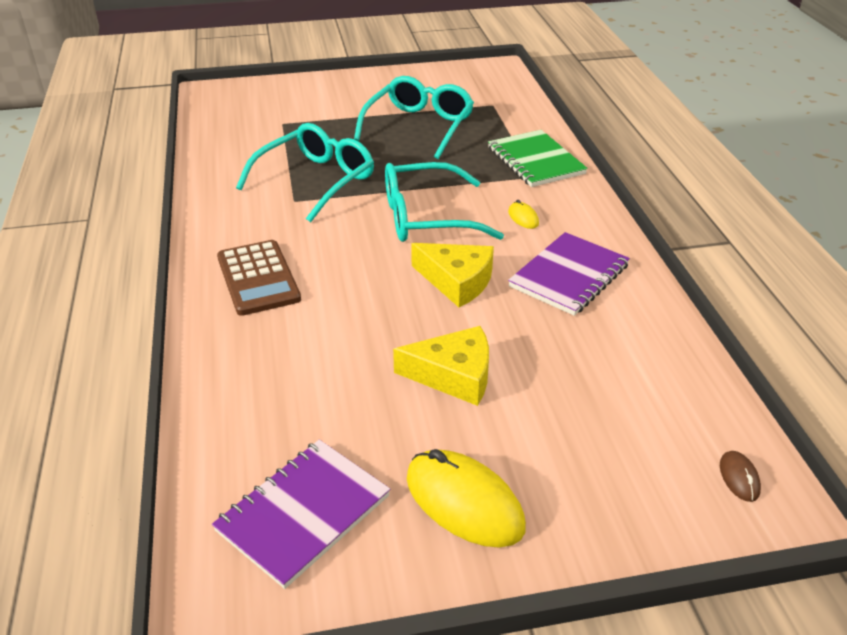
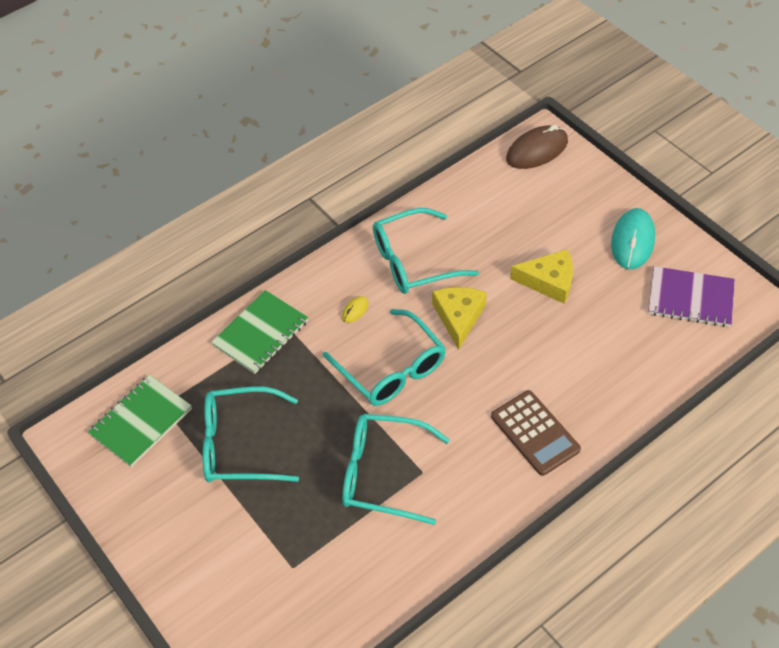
camera: 115 degrees left, 15 degrees up
(258, 278) = (535, 433): brown calculator -> brown calculator turned 105 degrees clockwise
(454, 375) = (549, 281): yellow cheese -> yellow cheese turned 120 degrees clockwise
(464, 502) = (632, 241): yellow mouse -> turquoise mouse
(484, 94) = (141, 422): none -> green notebook
(569, 276) = (413, 261): purple notebook -> turquoise glasses
(739, 478) = (537, 150): brown mouse -> brown mouse, size x2.21

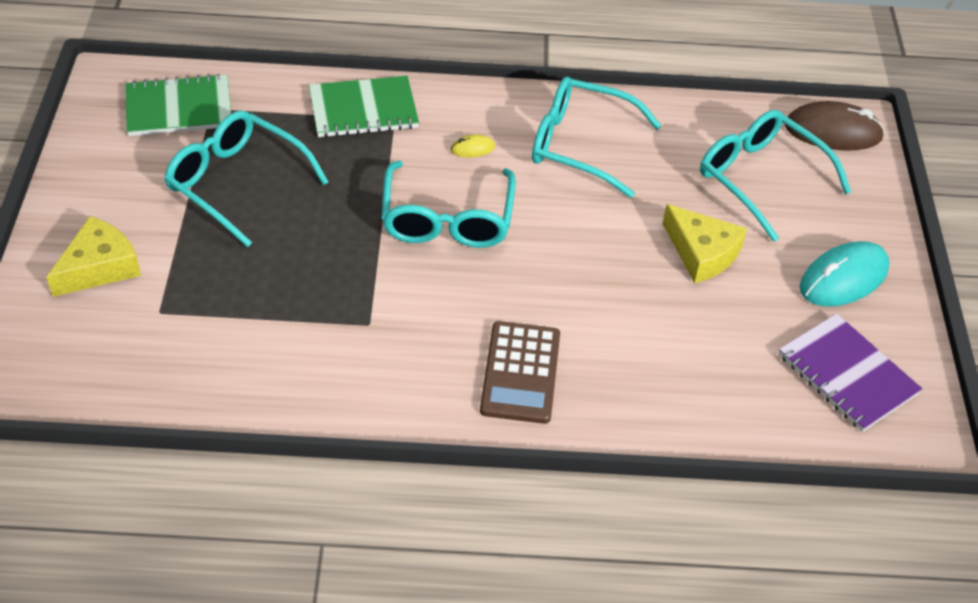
camera: 35 degrees right, 5 degrees down
(382, 473) = (331, 298): turquoise glasses -> turquoise glasses (760, 178)
(458, 317) = (567, 221): yellow cheese -> yellow cheese (99, 267)

